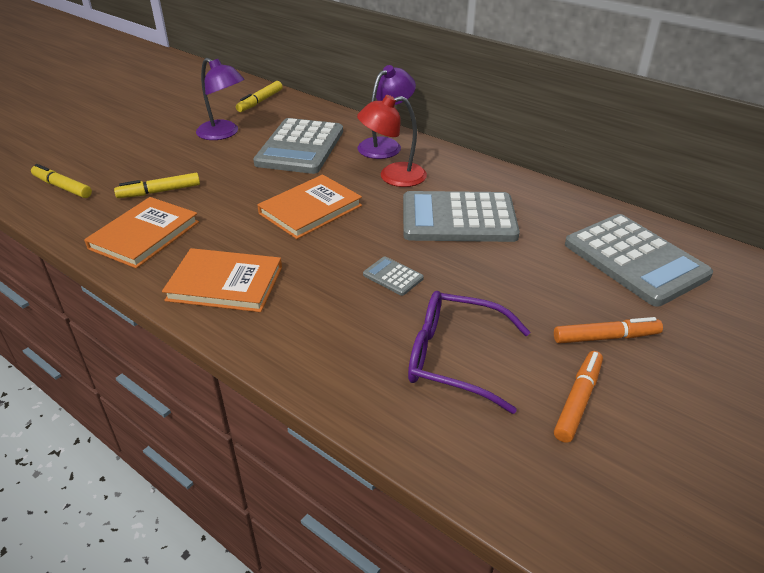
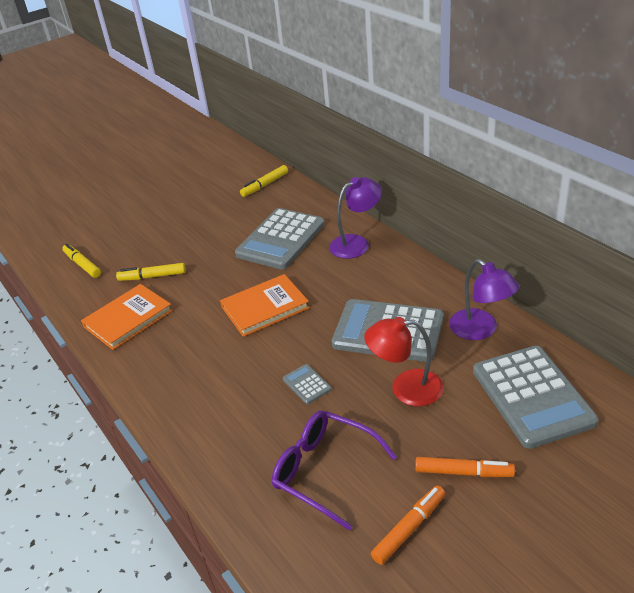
camera: 20 degrees right, 0 degrees up
(223, 134) = (222, 219): purple lamp -> purple lamp (480, 330)
(225, 284) = (173, 373): orange book -> none
(393, 176) = (349, 279): red lamp -> red lamp (406, 388)

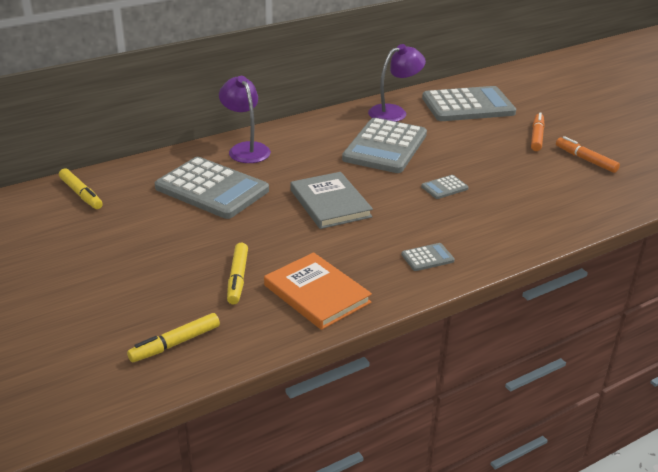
camera: 90 degrees left, 5 degrees down
(175, 380) = (427, 258): none -> grey calculator
(265, 308) = (330, 203): orange book -> grey book
(324, 471) = (539, 186): purple glasses -> none
(406, 388) = (454, 147): red lamp -> none

